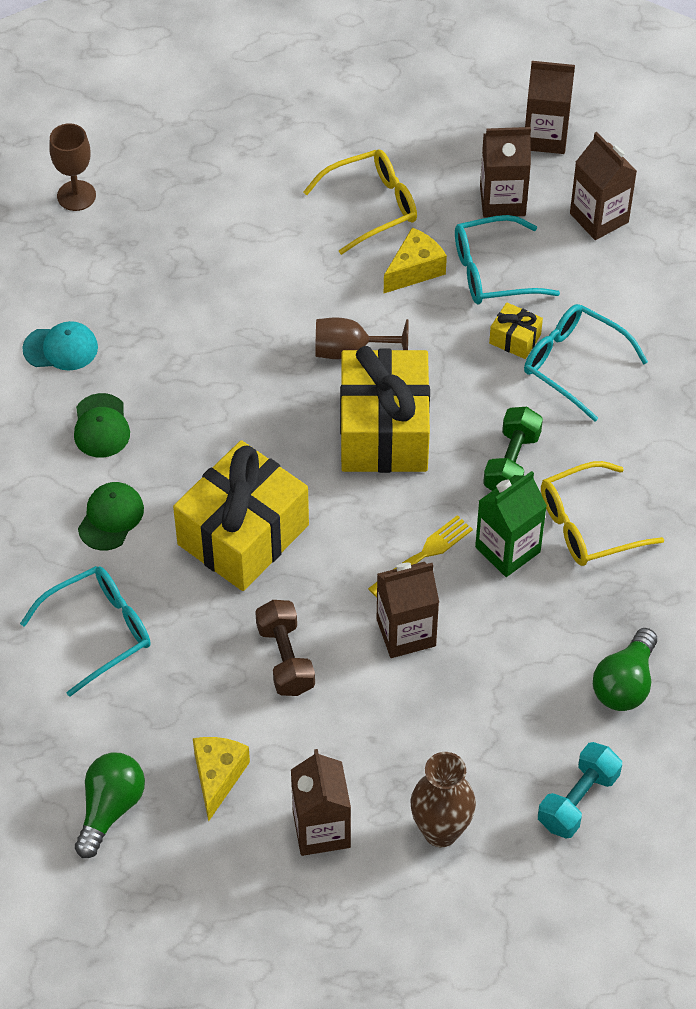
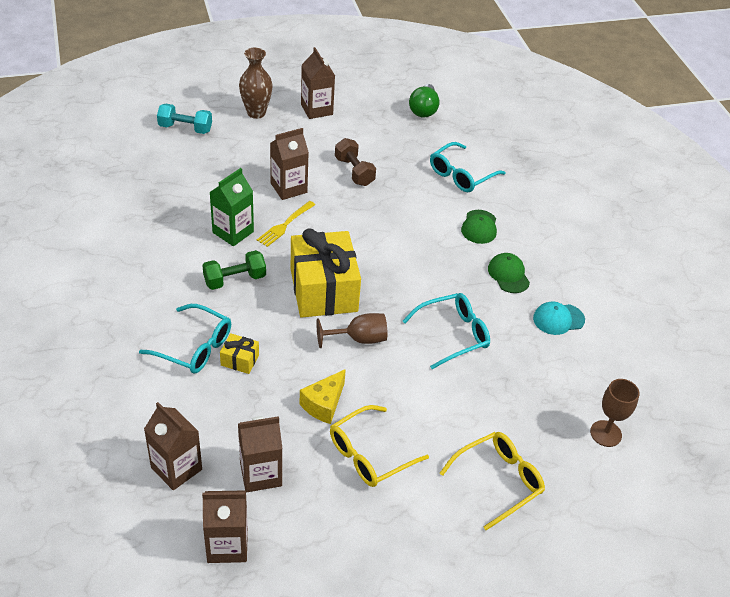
camera: 165 degrees right, 10 degrees down
(218, 777) = (374, 124): yellow cheese -> none
(243, 535) = (397, 225): yellow gift -> none
(492, 272) = (262, 410): turquoise glasses -> turquoise glasses (453, 334)
(511, 462) = (235, 279): green dumbbell -> green dumbbell turned 60 degrees clockwise
(578, 800) = (185, 128): turquoise dumbbell -> turquoise dumbbell turned 75 degrees clockwise
(587, 525) = (182, 249): yellow glasses -> yellow glasses (498, 481)
(625, 683) = (159, 176): green light bulb -> none

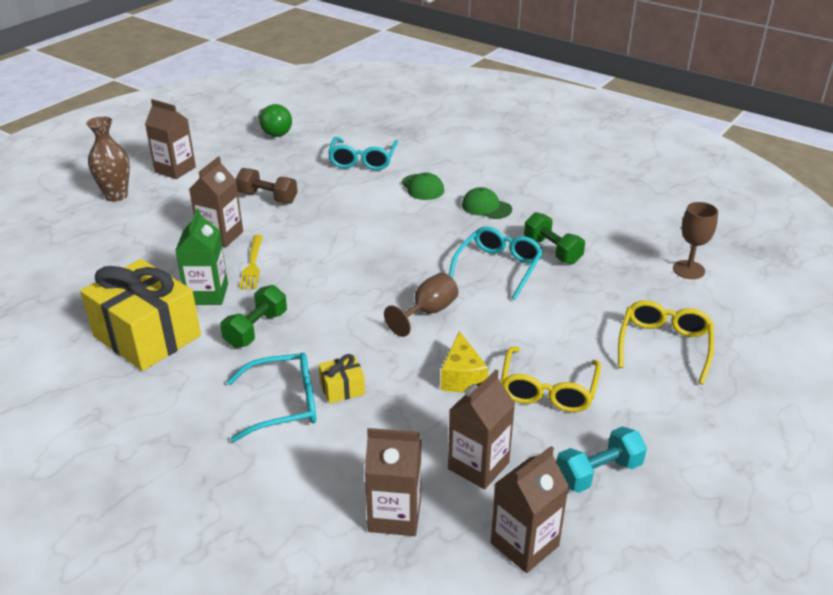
camera: 35 degrees left, 10 degrees down
(185, 128) = (53, 238): turquoise dumbbell -> turquoise dumbbell (598, 473)
(323, 290) = (351, 294): yellow gift -> yellow gift (147, 336)
(513, 346) = (552, 250): none -> green dumbbell
(558, 319) = (559, 217): turquoise cap -> none

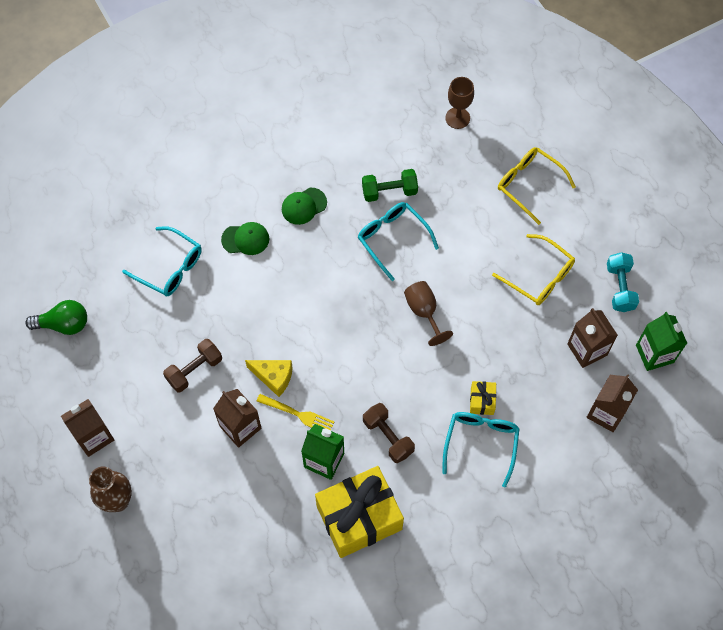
camera: 65 degrees left, 30 degrees up
(256, 329) = (388, 437): green dumbbell -> brown dumbbell
(462, 377) = (504, 322): yellow cheese -> yellow cheese (274, 377)
(524, 544) = (654, 354): brown carton -> green carton

